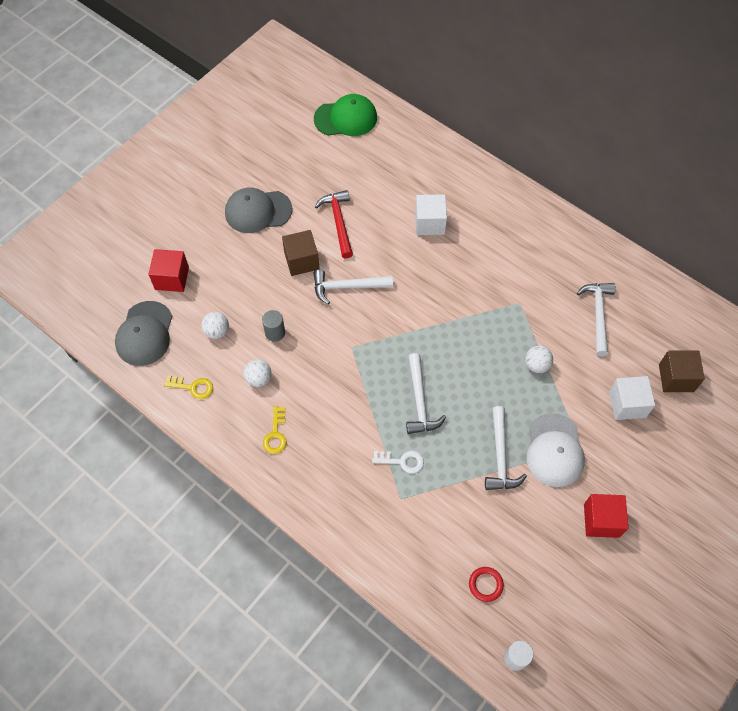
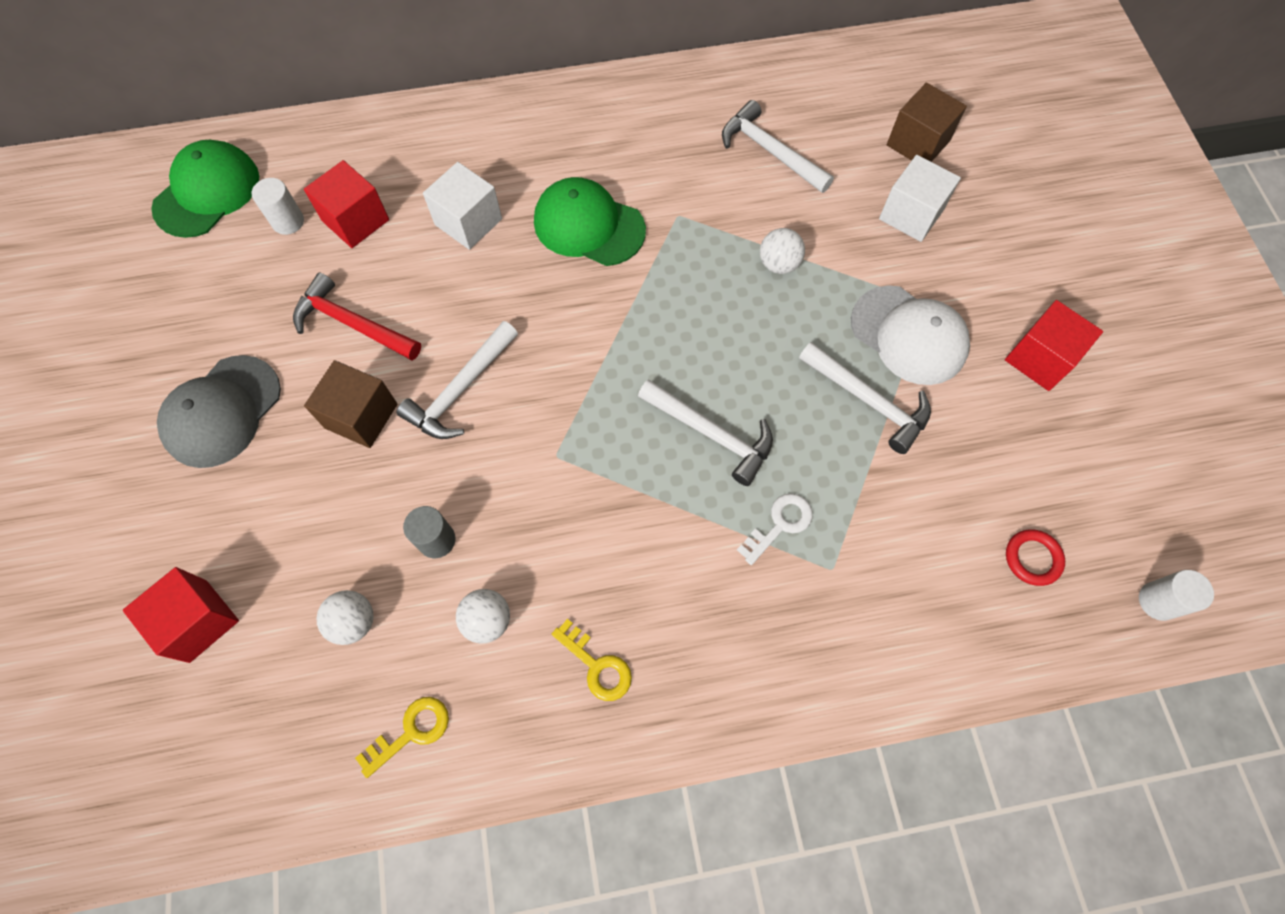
camera: 50 degrees left, 5 degrees up
(145, 333) = (248, 738): grey cap -> none
(361, 158) = (288, 221): none -> white cylinder
(387, 181) = (355, 220): none -> red cube
(476, 271) = (589, 226): none -> green cap

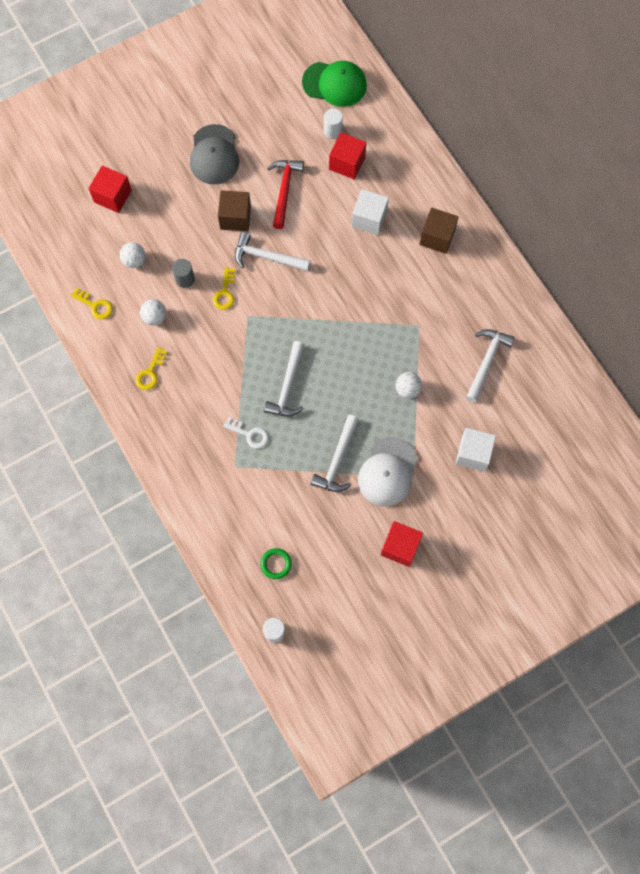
camera: 70 degrees right, 5 degrees up
(222, 411) = (214, 155): grey cap -> grey cap turned 105 degrees counterclockwise
(495, 479) = (225, 292): none -> yellow key
(589, 226) = (392, 281): green cap -> none
(918, 143) = (530, 445): brown cube -> brown cube (437, 237)
(1032, 558) = (276, 564): red ring -> green ring

